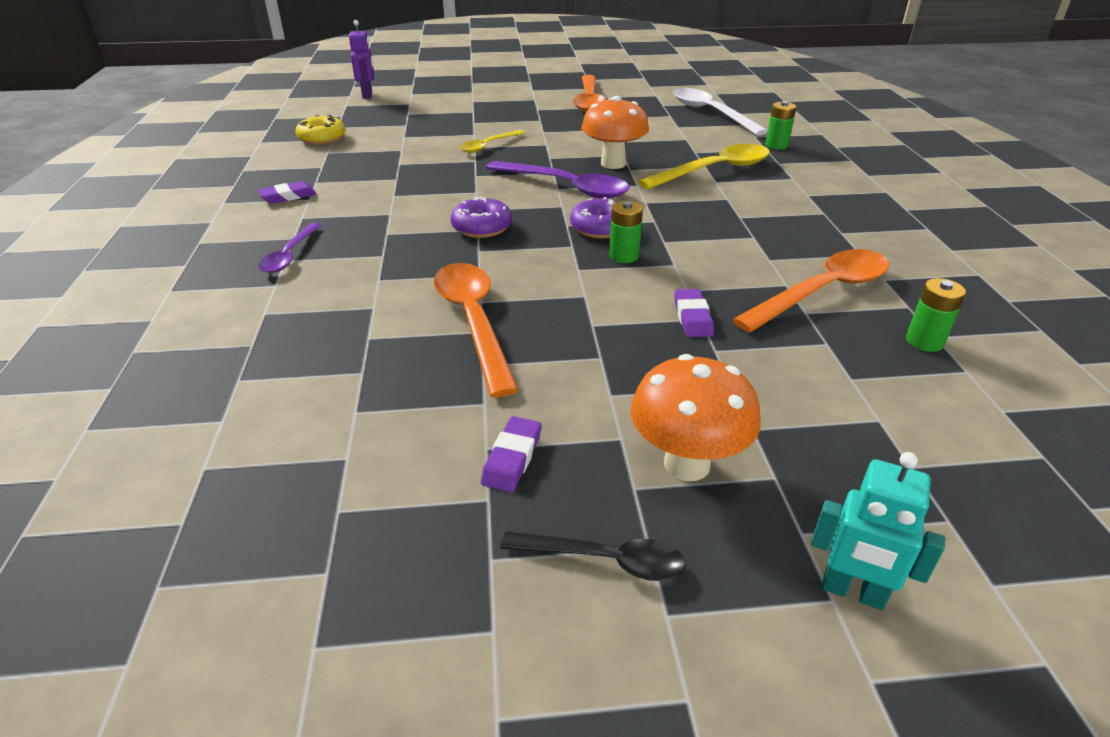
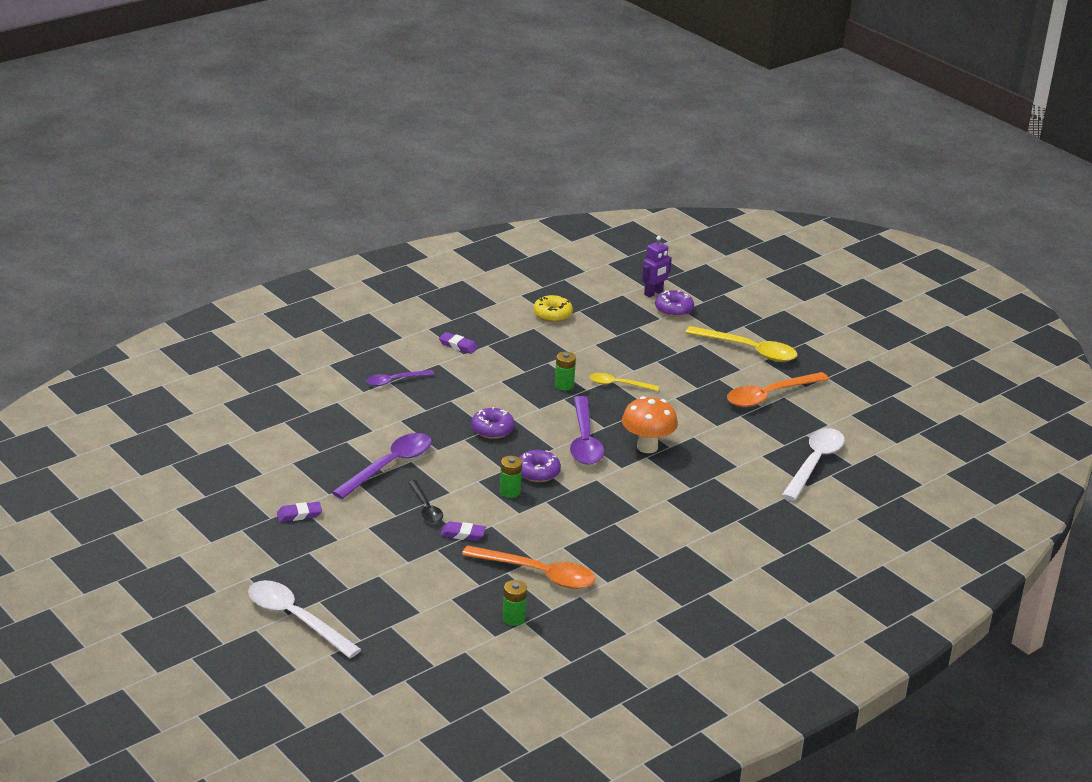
camera: 55 degrees right, 5 degrees down
(406, 95) = (674, 309): none -> purple donut
(474, 322) = (389, 466): orange spoon -> purple spoon
(605, 560) = (263, 556): black spoon -> black spoon (426, 508)
(686, 464) = (336, 562): orange mushroom -> none
(692, 317) = (463, 534): purple eraser -> purple eraser turned 45 degrees clockwise
(714, 170) = (685, 494): yellow spoon -> yellow spoon (749, 350)
(776, 145) = (774, 512): green battery -> green battery (564, 385)
(852, 592) = (295, 619): turquoise robot -> white spoon

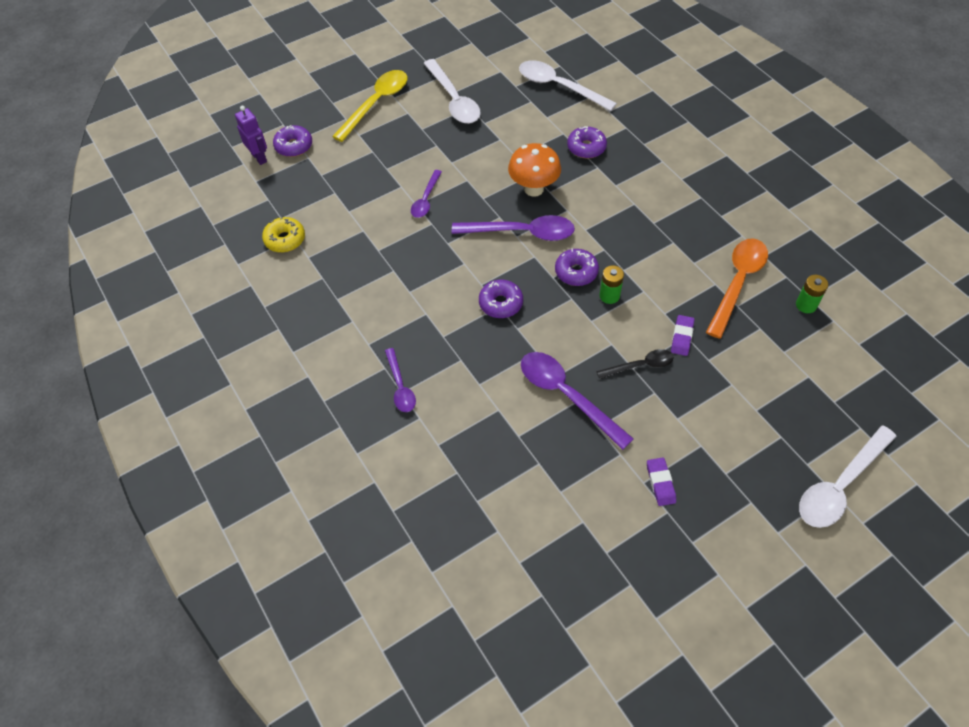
camera: 80 degrees left, 25 degrees up
(458, 345) = (334, 325): purple eraser -> none
(564, 385) = (423, 240): green battery -> none
(618, 384) = (426, 199): yellow spoon -> purple spoon
(718, 481) = (586, 147): none -> purple donut
(770, 396) = (454, 100): orange spoon -> white spoon

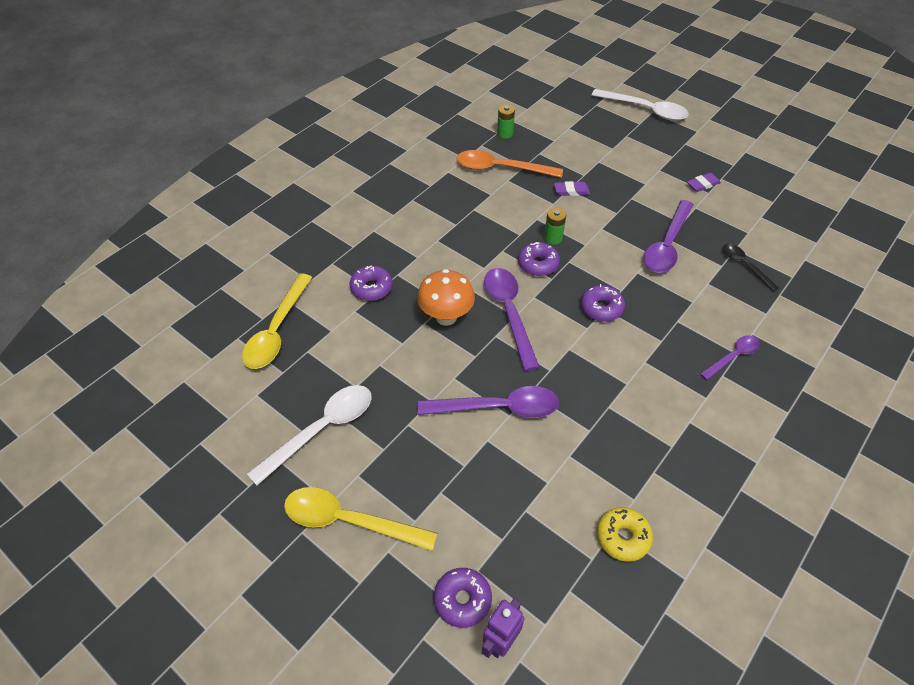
camera: 110 degrees left, 5 degrees down
(426, 199) = (498, 408): purple spoon -> purple spoon, size x1.73
(559, 87) = (277, 330): white spoon -> yellow spoon
(640, 366) = (612, 209): black spoon -> black spoon (745, 266)

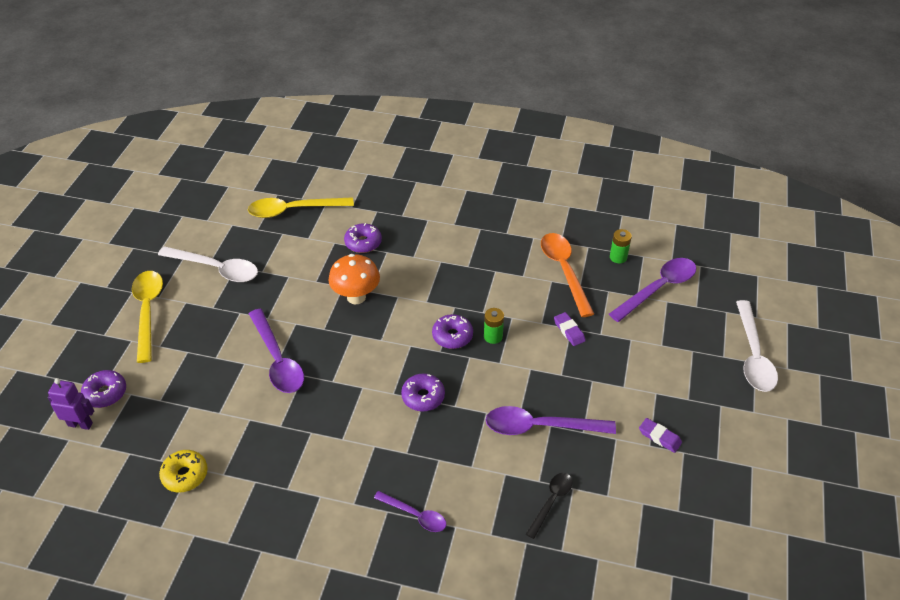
camera: 65 degrees right, 5 degrees down
(509, 313) = (382, 335): purple spoon -> purple spoon (658, 288)

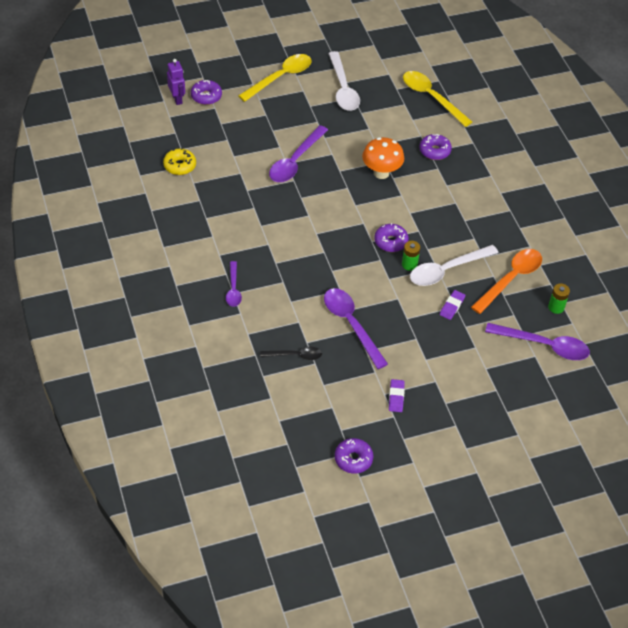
camera: 55 degrees right, 5 degrees up
(423, 397) = (326, 250): purple donut -> purple donut (353, 459)
(753, 355) = (524, 431): white spoon -> white spoon (446, 270)

